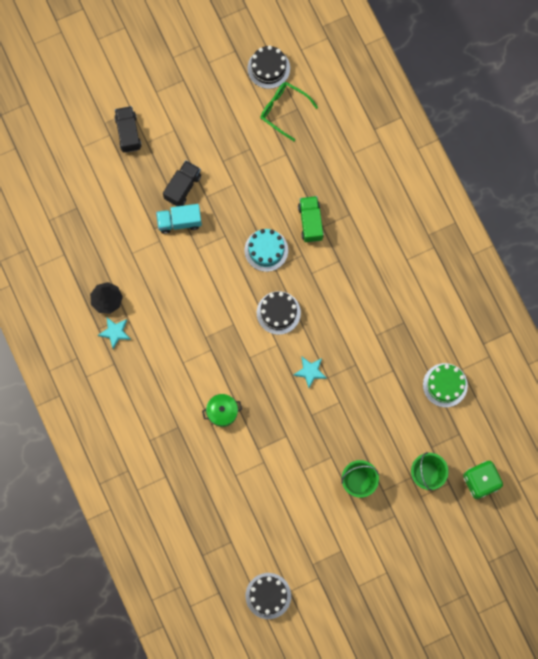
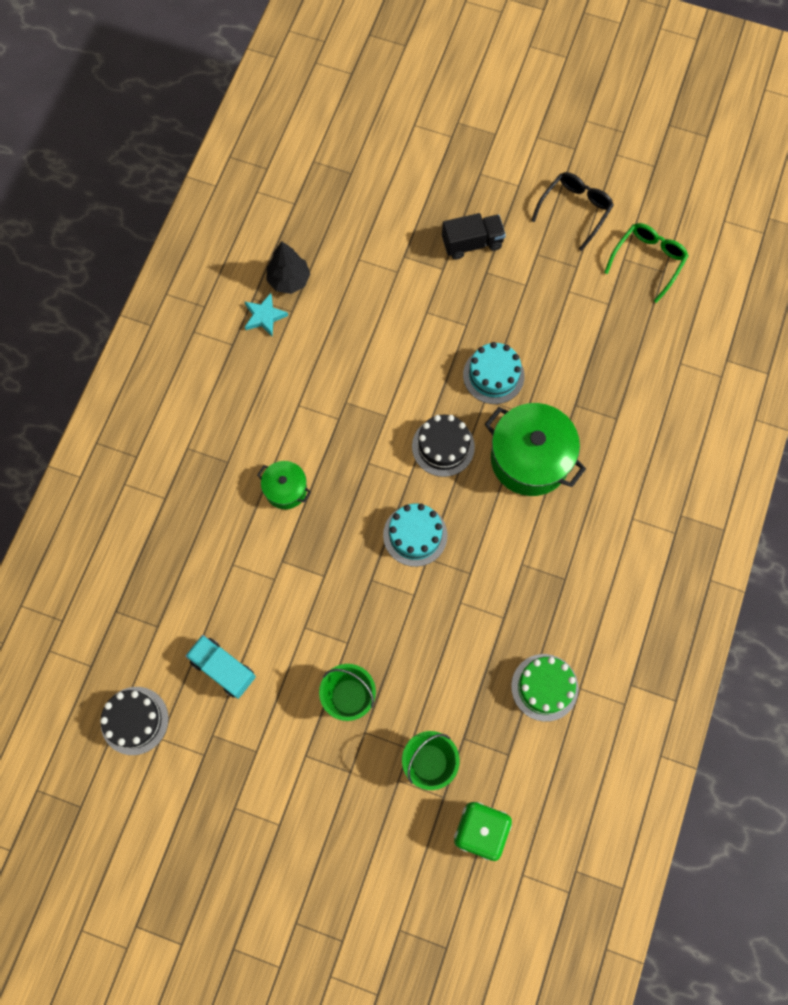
camera: 45 degrees right, 5 degrees down
(128, 133) = (471, 150): black truck -> none
(179, 222) = (435, 272): turquoise truck -> turquoise truck (223, 669)
(218, 116) = (575, 210): none -> black glasses
(268, 68) = (672, 209): black cake -> none
(283, 110) = (648, 261): green glasses -> green glasses turned 45 degrees clockwise
(310, 222) = (567, 390): green truck -> none
(310, 371) = (415, 535): turquoise star -> turquoise cake
(327, 277) = (530, 459): none -> green pot

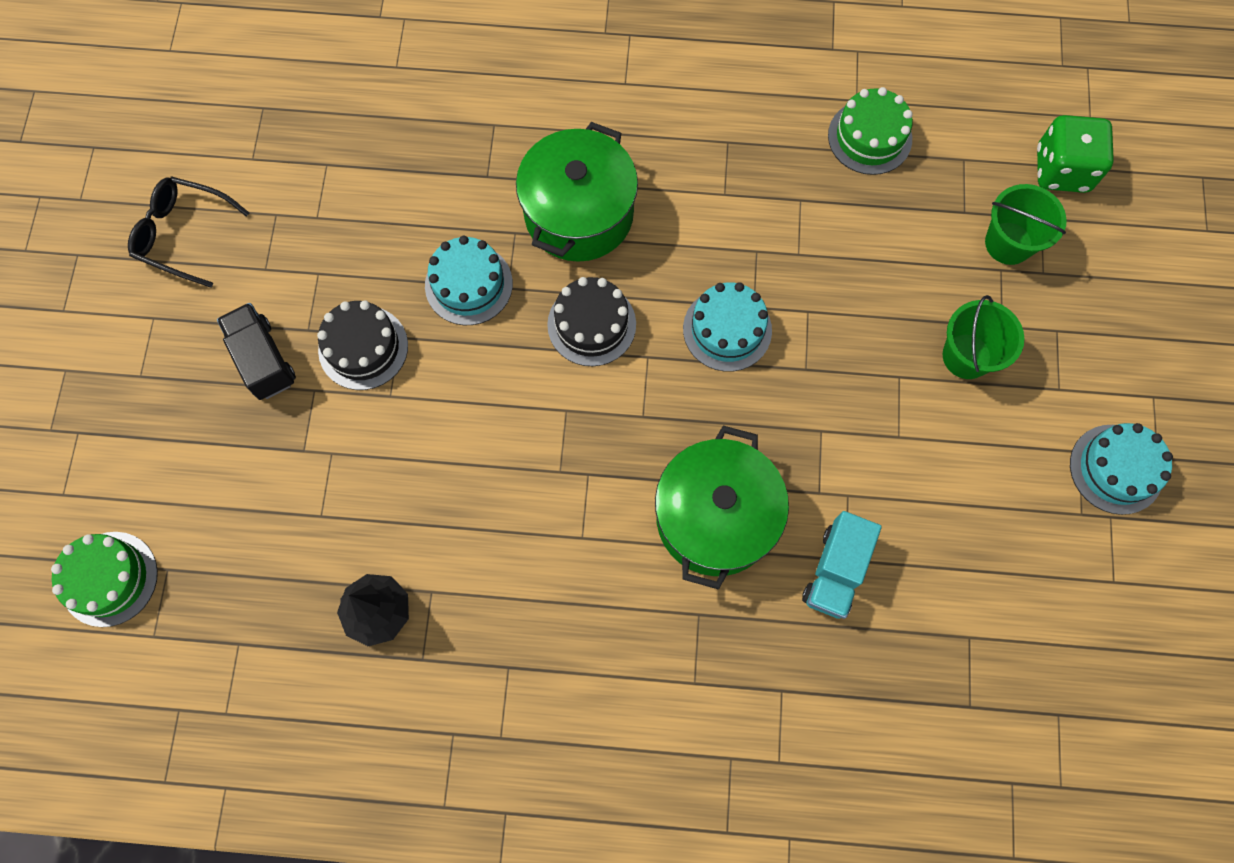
camera: 105 degrees left, 0 degrees up
(134, 720) = (1105, 625): black cake -> black cake (363, 347)
(223, 669) = (992, 527): turquoise truck -> turquoise truck (835, 571)
(235, 773) = (1116, 469): none -> turquoise cake
(264, 316) = (449, 631): turquoise star -> none
(285, 489) = (715, 518): green pot -> green pot, size x1.90
(354, 143) = (109, 579): none -> green cake
(648, 261) = (249, 129): green glasses -> none

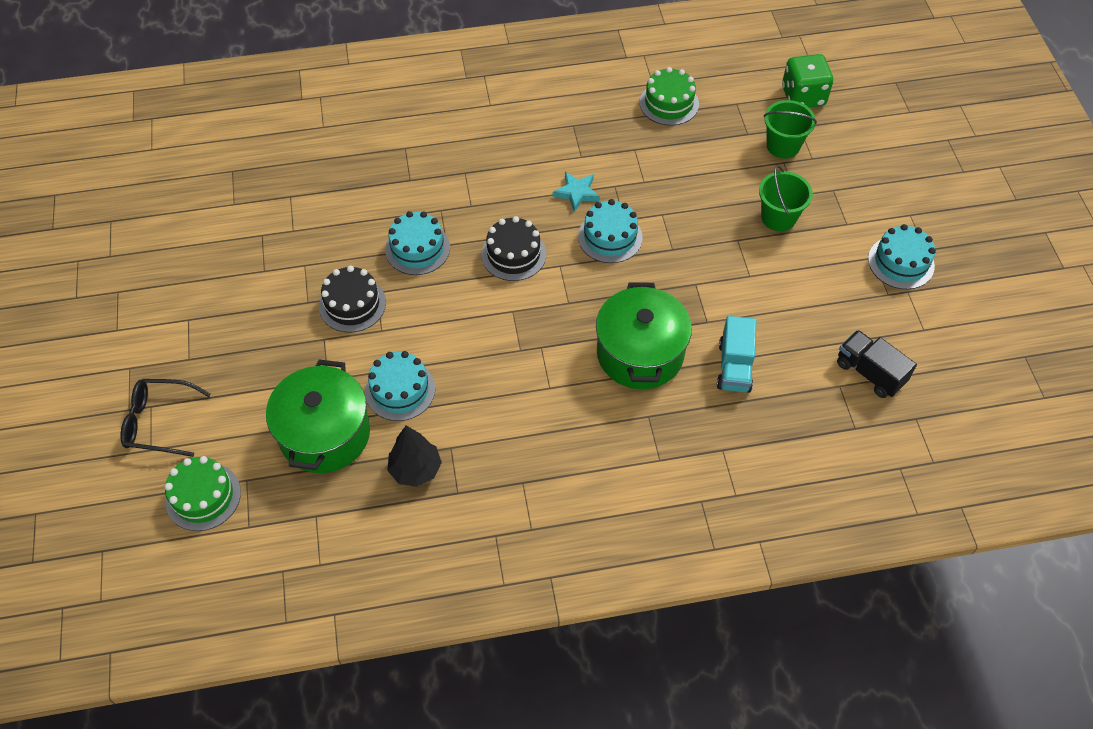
camera: 15 degrees left, 15 degrees down
(183, 234) = (195, 262): black glasses -> black glasses (159, 422)
(263, 360) = (279, 328): black truck -> black truck (870, 373)
(390, 490) = (400, 390): none -> turquoise cake
(579, 214) = (483, 189): green pot -> green pot (325, 434)
(702, 250) = (576, 193): none -> turquoise star

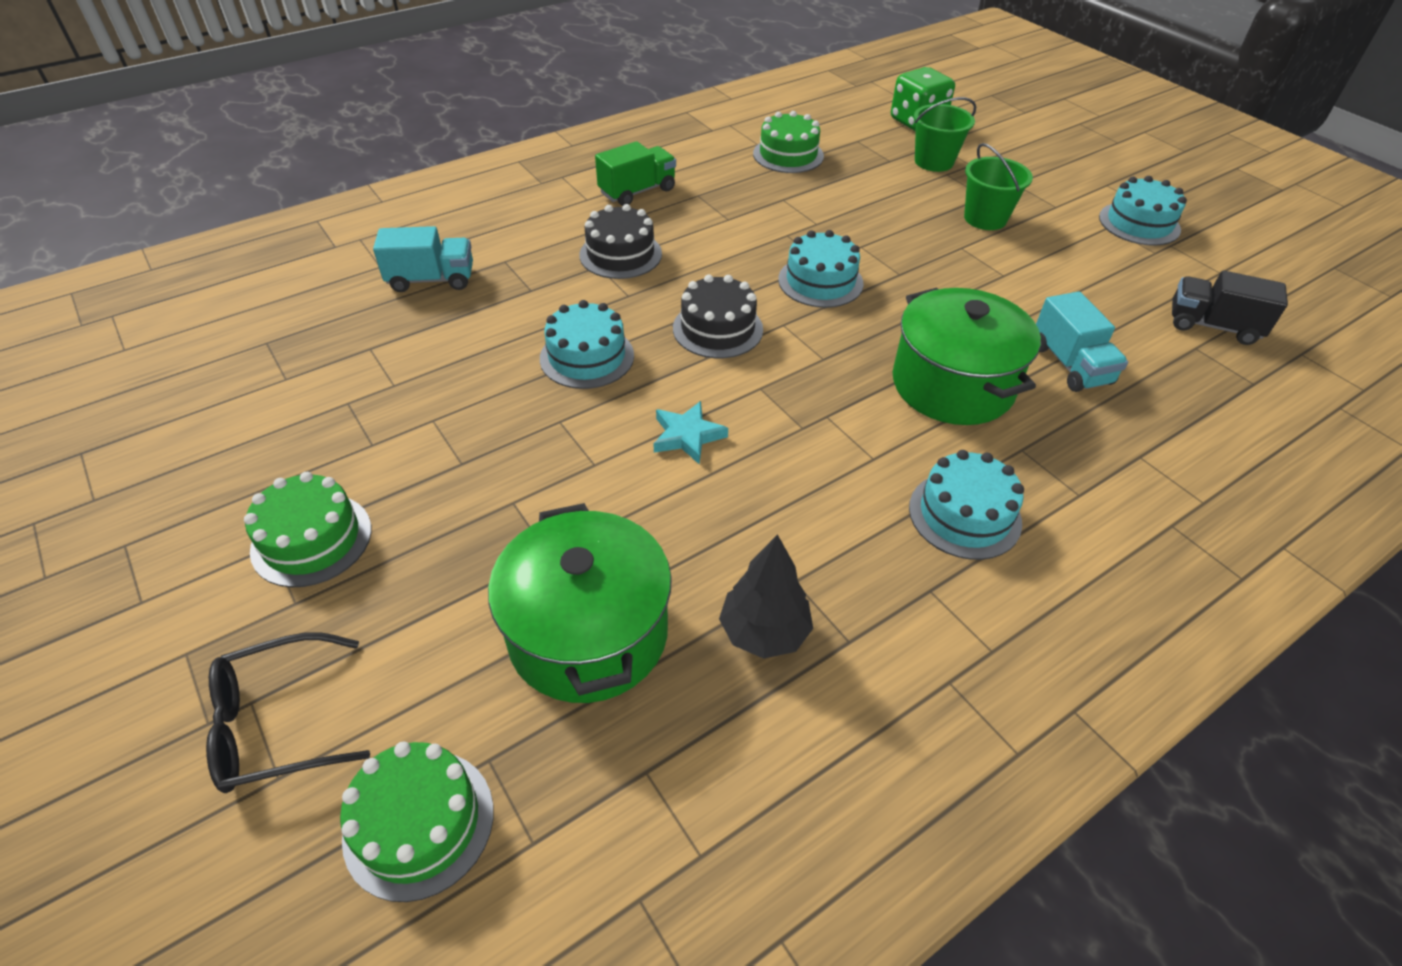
camera: 25 degrees left, 10 degrees down
(210, 323) = (311, 539): none -> green cake
(350, 150) = (431, 280): none -> turquoise truck
(352, 304) = (532, 446): black cake -> black cake (620, 254)
(400, 390) = (669, 531): turquoise cake -> turquoise cake (964, 515)
(530, 108) = (637, 191): none -> green truck
(576, 193) = (749, 251): turquoise star -> turquoise star (687, 436)

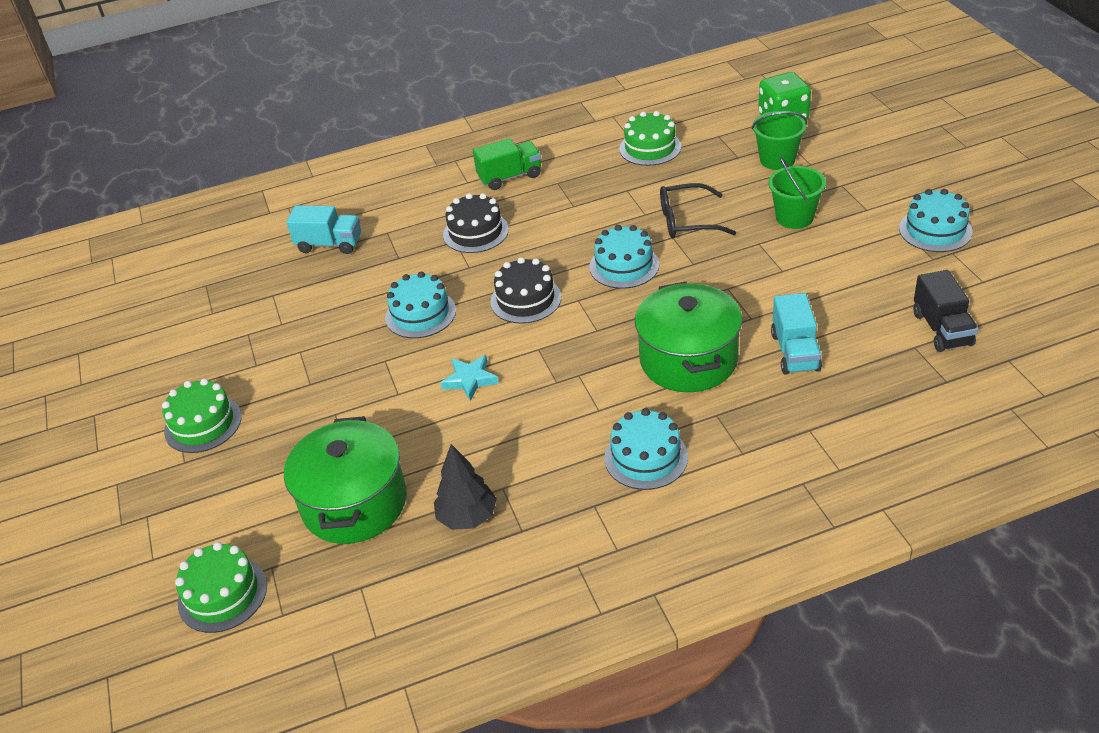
camera: 20 degrees right, 5 degrees down
(277, 723) = (158, 530): black glasses -> black glasses (687, 221)
(1212, 326) = (942, 329): black truck -> black truck turned 135 degrees counterclockwise

